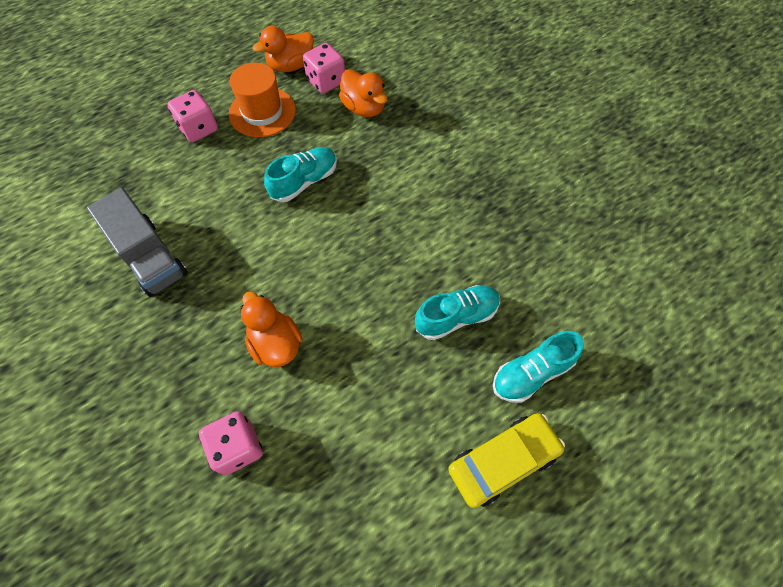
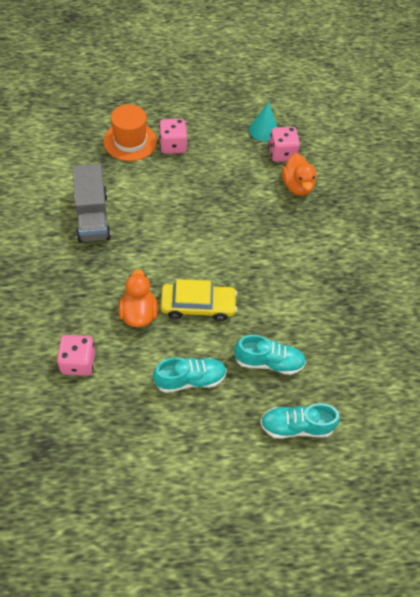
camera: 25 degrees right, 5 degrees down
(262, 112) = (223, 154): orange hat -> orange hat (130, 141)
(291, 66) = (263, 130): orange duck -> turquoise cone
(304, 181) = (222, 217): turquoise shoe -> turquoise shoe (190, 379)
(503, 461) = (238, 468): yellow car -> yellow car (198, 306)

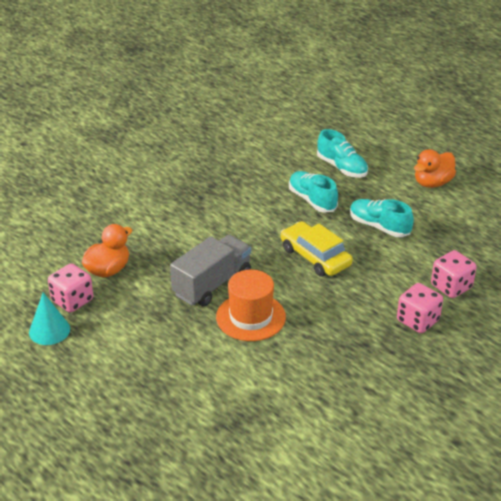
camera: 125 degrees left, 20 degrees down
(92, 217) = (315, 377): grey truck -> grey truck (212, 284)
(130, 141) = (184, 420): orange hat -> orange hat (250, 317)
(138, 313) = (367, 283): orange duck -> orange duck (432, 183)
(173, 145) = (151, 382): pink dice -> pink dice (417, 321)

